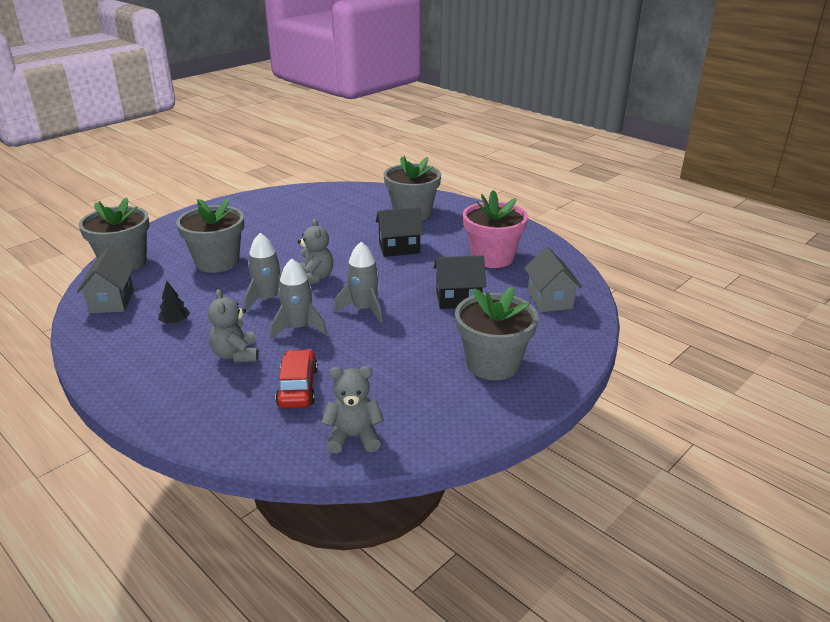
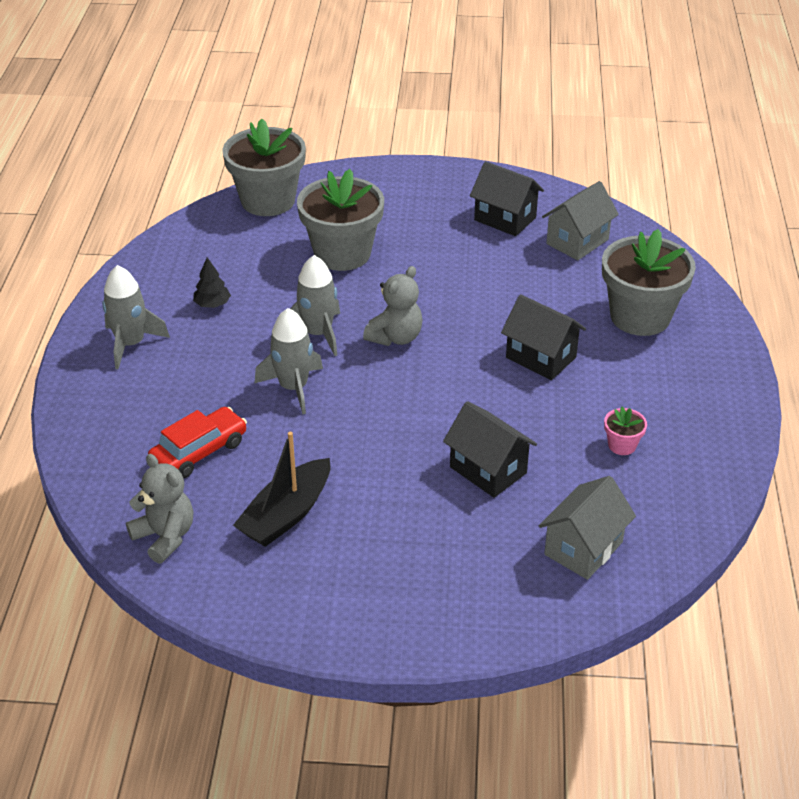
camera: 50 degrees right, 10 degrees up
(112, 301) = (200, 244): grey house -> grey house (577, 241)
(236, 355) = (205, 378): grey teddy bear -> none
(282, 210) = (505, 219): none -> black house
(363, 309) = (380, 410): grey rocket -> grey rocket (131, 344)
(401, 379) = (286, 514): none -> black boat
(492, 257) = (622, 445): pink flower pot -> pink flower pot, size x0.42
(492, 364) = (389, 569): grey flower pot -> none

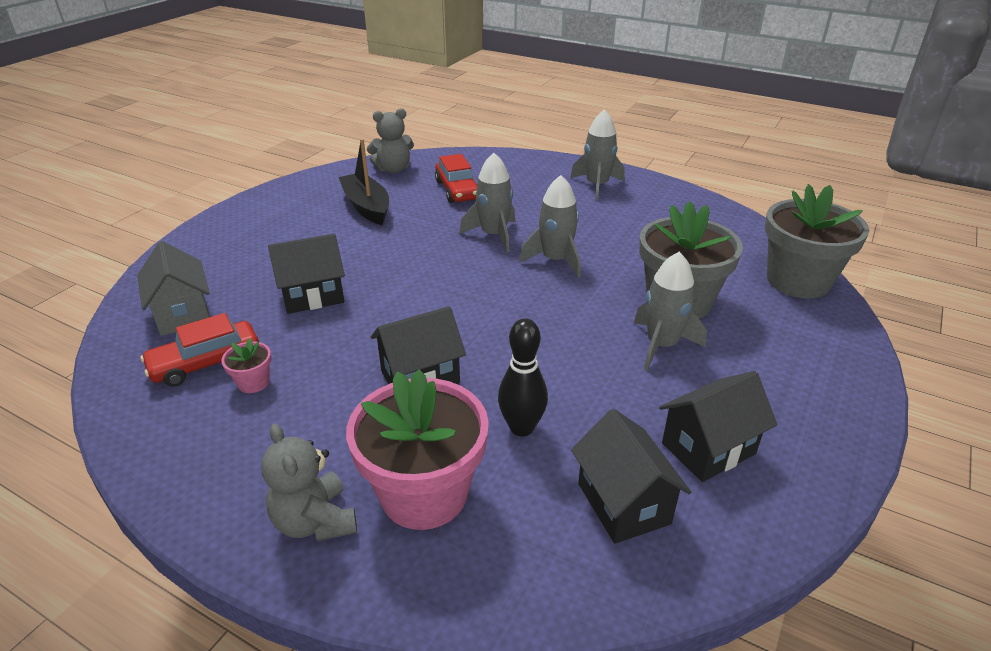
camera: 115 degrees right, 5 degrees down
(212, 304) = (629, 223): black tree -> none
(395, 337) = (521, 298): grey teddy bear -> grey teddy bear (315, 521)
(409, 252) = (661, 345): none -> grey rocket
(550, 294) = (521, 428): none -> black bowling pin
(577, 241) = (623, 503): grey house -> black house
(626, 488) = (205, 363): none -> red car
(640, 316) = (424, 493): grey flower pot -> pink flower pot

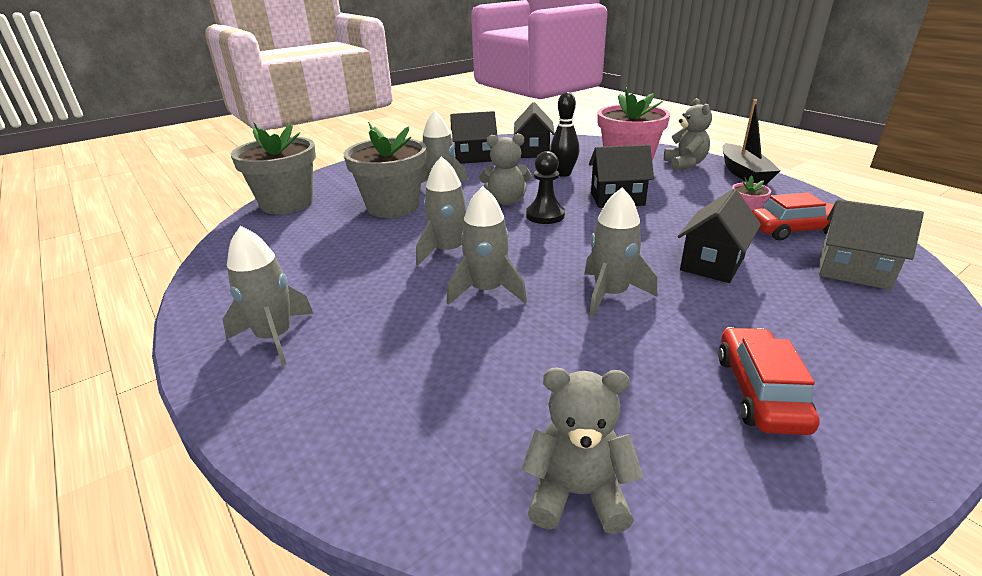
camera: 155 degrees left, 5 degrees down
(182, 314) = (853, 271): grey house -> grey house turned 60 degrees counterclockwise
(313, 296) = (712, 264): black house -> black house turned 60 degrees counterclockwise
(367, 207) = (648, 382): black boat -> black boat (743, 173)
(399, 251) = (611, 294): none -> grey rocket
(457, 190) = (481, 384): red car -> red car (759, 391)
(496, 326) = (545, 215): none -> black pawn
(559, 340) = (506, 201): none -> grey teddy bear

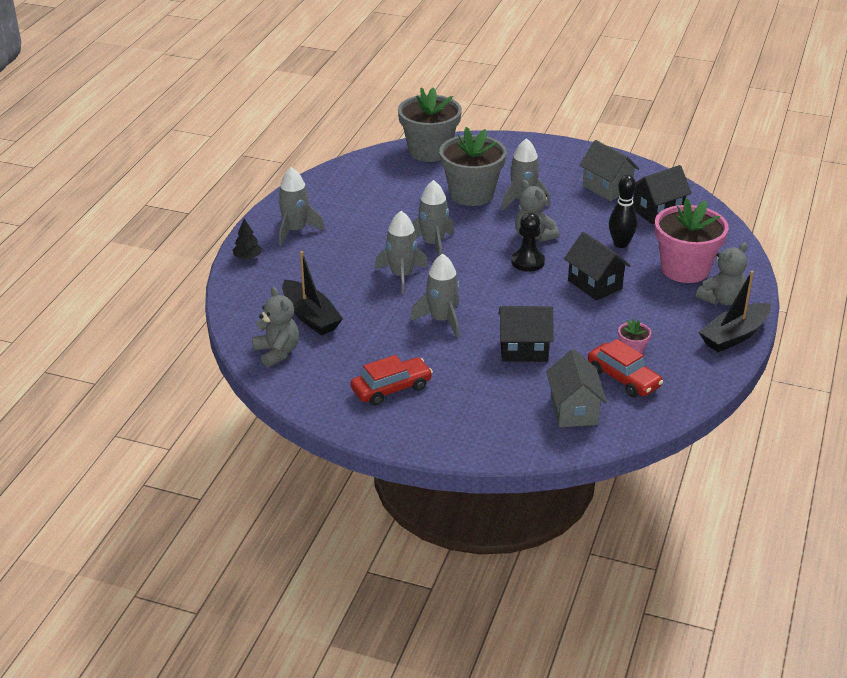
camera: 55 degrees right, 5 degrees up
(264, 414) = (248, 257): none -> black tree
(474, 157) = (607, 188): black house -> grey house
(502, 405) = (310, 316): none -> black boat

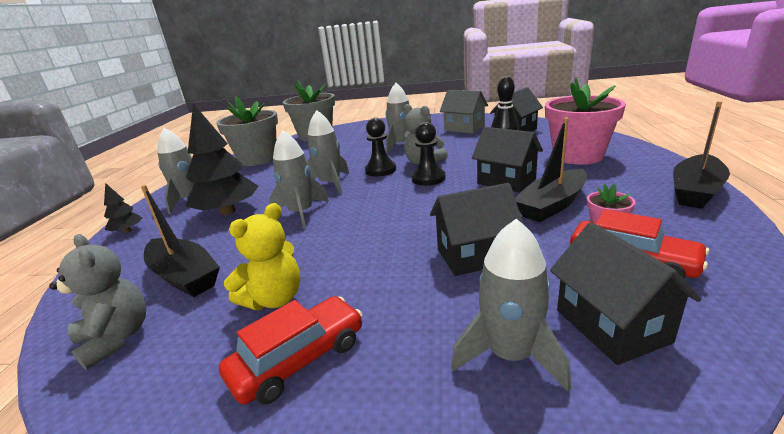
camera: 10 degrees left, 10 degrees down
(335, 256) = (228, 211): none -> black tree
(377, 349) = (274, 299): none -> yellow teddy bear
(442, 320) = (356, 245): grey rocket -> grey rocket (510, 355)
(471, 194) = (356, 149): grey flower pot -> grey flower pot (258, 159)
(487, 237) = (380, 170): none -> black pawn
(574, 410) = (611, 326): grey house -> black house
(612, 320) = (552, 205): none -> black boat
(722, 299) = (639, 168): grey teddy bear -> none

